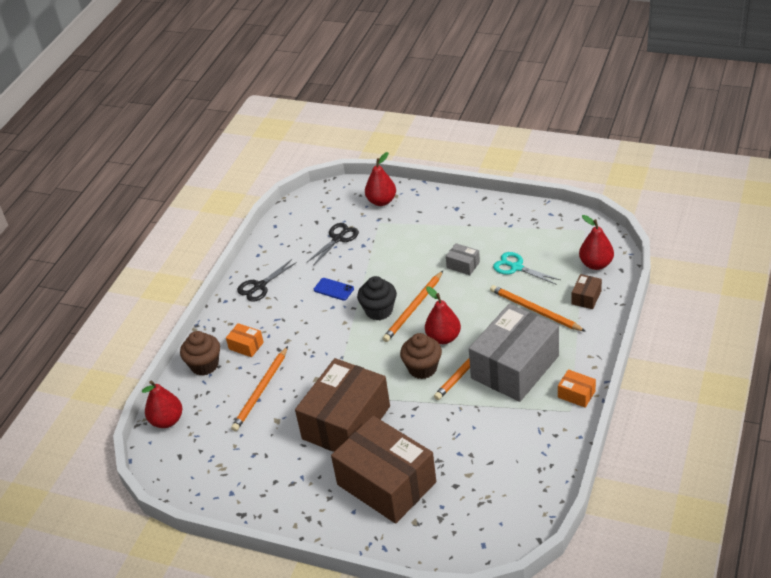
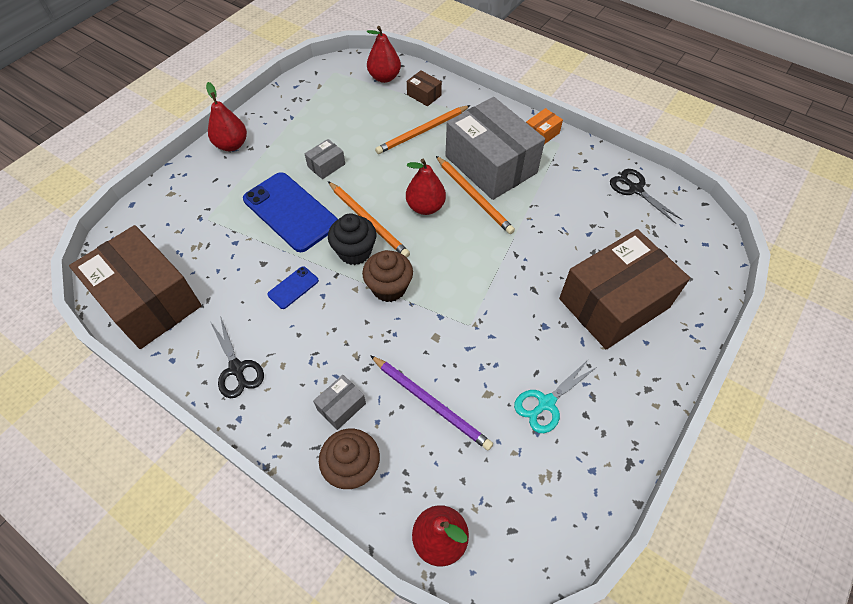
camera: 80 degrees left, 15 degrees up
(246, 346) = (341, 406): orange box -> grey box
(261, 391) = (431, 403): orange pencil -> purple pencil
(338, 238) = (205, 264): black scissors -> black scissors (635, 189)
(346, 422) = (516, 321): brown box -> brown box (149, 300)
(381, 201) = (171, 208): red pear -> red pear (232, 145)
(404, 262) = (290, 212): none -> blue phone
(422, 368) = (462, 234): brown cupcake -> brown cupcake (389, 288)
(516, 267) = (355, 128): turquoise scissors -> turquoise scissors (546, 403)

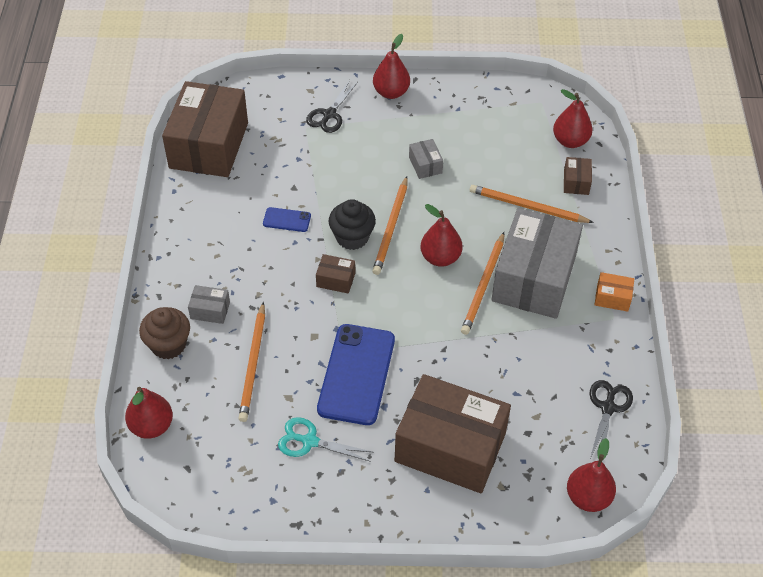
camera: 55 degrees right, 5 degrees down
(237, 369) = (194, 231): black scissors -> black scissors (329, 115)
(290, 212) = (356, 173): blue phone -> blue phone (356, 374)
(326, 165) = (425, 165): grey box -> grey box turned 60 degrees clockwise
(389, 288) = (336, 280): brown cupcake -> brown box
(431, 403) = (253, 364): purple pencil -> orange pencil
(707, 244) = (588, 497): none -> red pear

